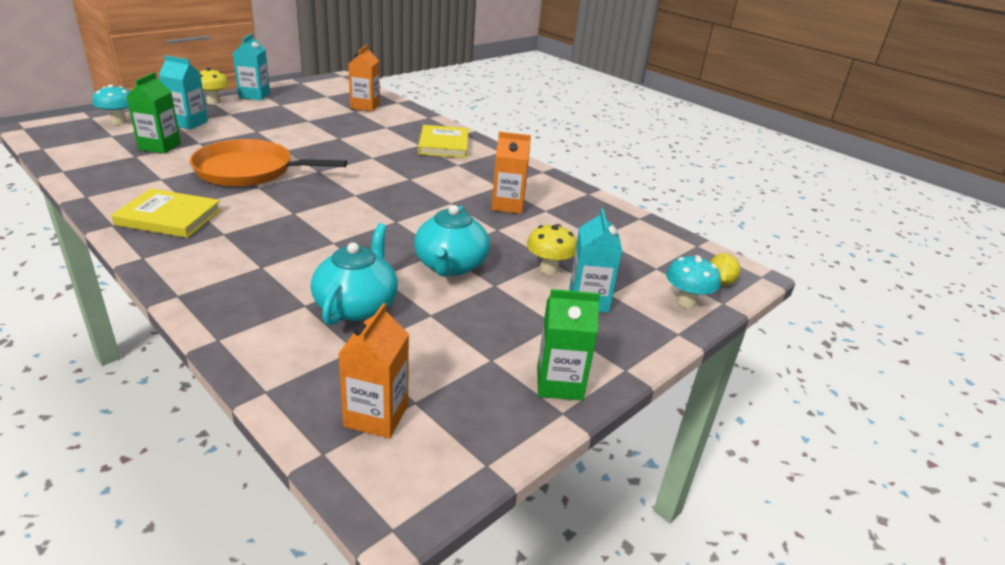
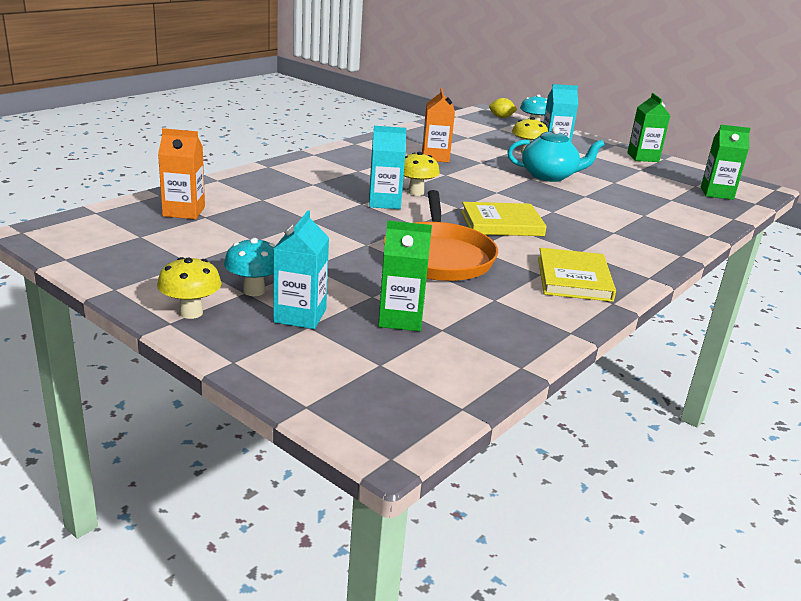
camera: 95 degrees left, 5 degrees down
(119, 122) = (319, 373): turquoise mushroom -> turquoise mushroom (254, 291)
(254, 95) = (148, 285): turquoise carton -> turquoise carton (384, 202)
(356, 305) = (627, 200): turquoise teapot -> none
(376, 416) = (716, 193): orange carton -> green carton
(396, 181) = (416, 192): none -> yellow mushroom
(444, 145) = (307, 174): yellow book -> yellow book (502, 223)

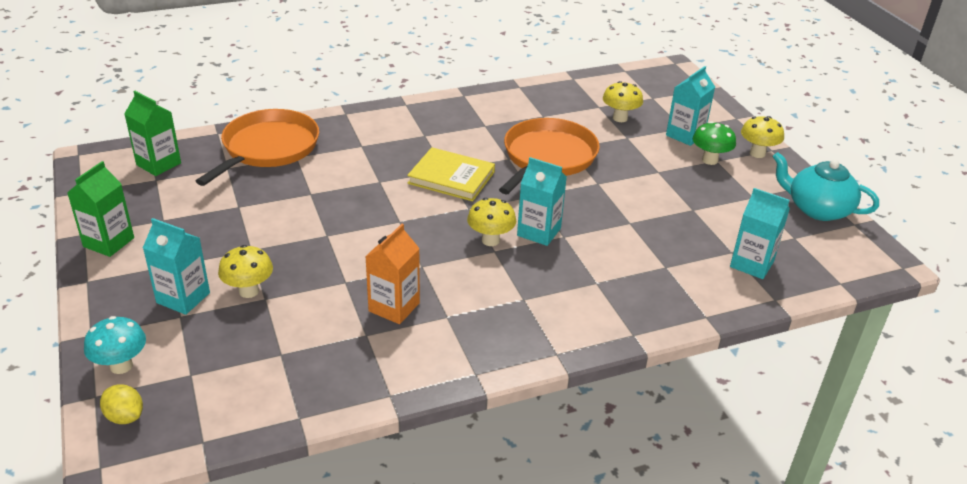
camera: 150 degrees left, 10 degrees up
(184, 211) = (752, 264): orange carton -> turquoise carton
(254, 291) = (710, 160): turquoise mushroom -> green mushroom
(401, 319) = (620, 118): green carton -> yellow mushroom
(549, 176) = (299, 233): turquoise teapot -> turquoise teapot (817, 209)
(573, 279) = (465, 116): yellow book -> none
(675, 216) = (268, 148): none -> orange pan

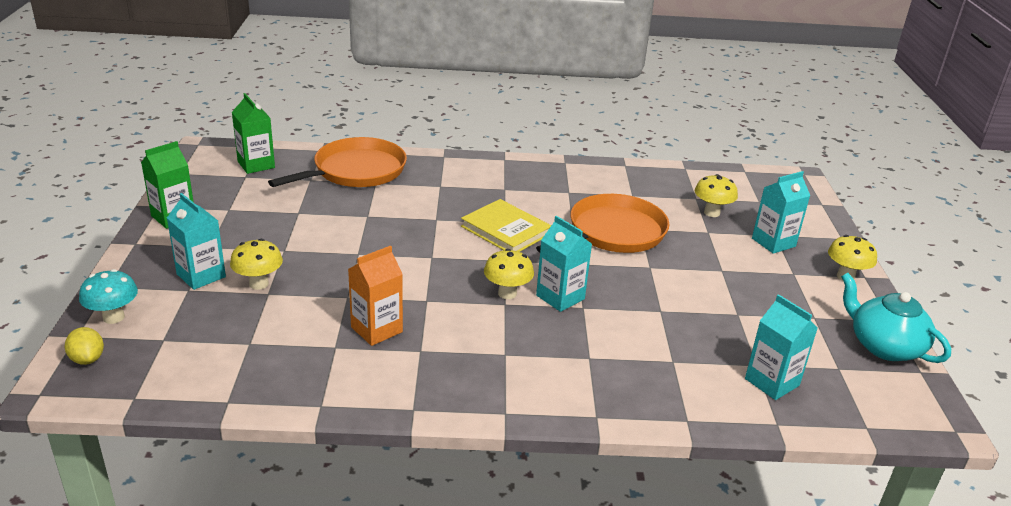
camera: 20 degrees right, 5 degrees down
(710, 160) = (786, 271): green mushroom -> none

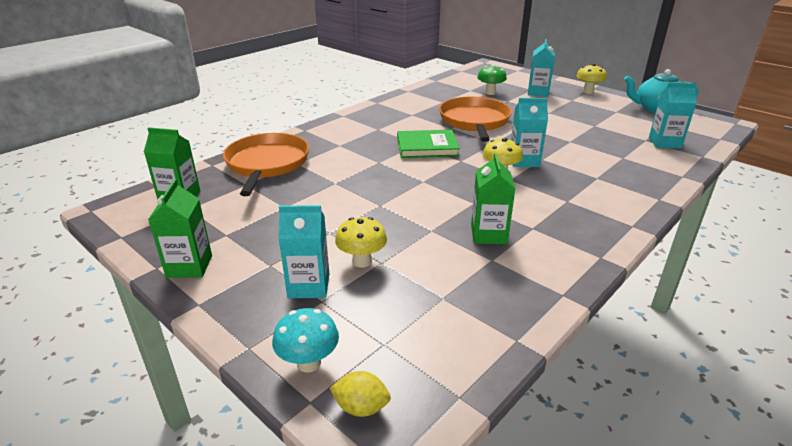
camera: 45 degrees left, 0 degrees up
(376, 329) = (488, 234): orange carton -> green carton
(505, 230) = (427, 147): yellow book -> green book
(711, 213) = (490, 93): yellow mushroom -> green mushroom

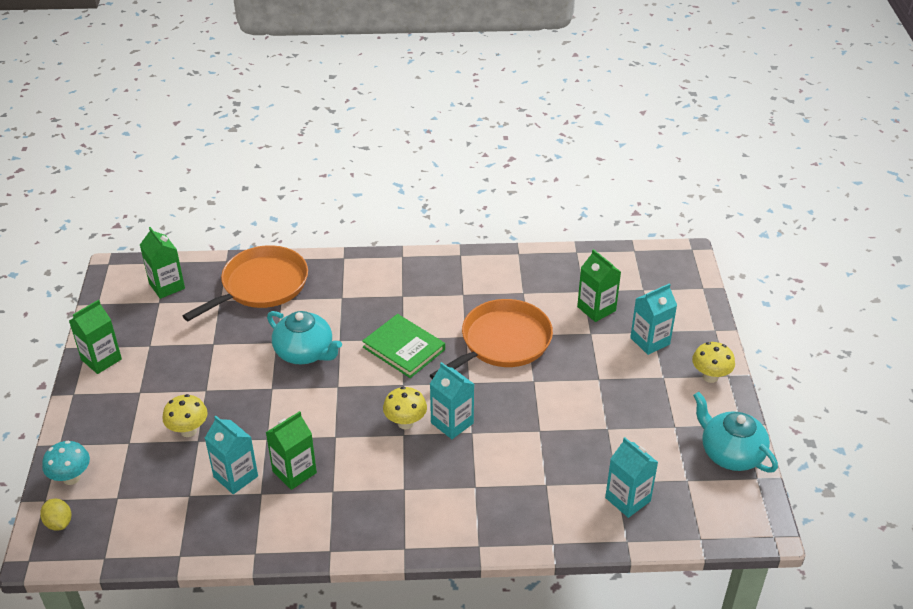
camera: 45 degrees right, 10 degrees up
(309, 286) = (137, 426): turquoise carton -> turquoise carton (235, 476)
(367, 177) = (305, 352): none -> turquoise teapot
(490, 93) = (596, 309): green mushroom -> green carton

